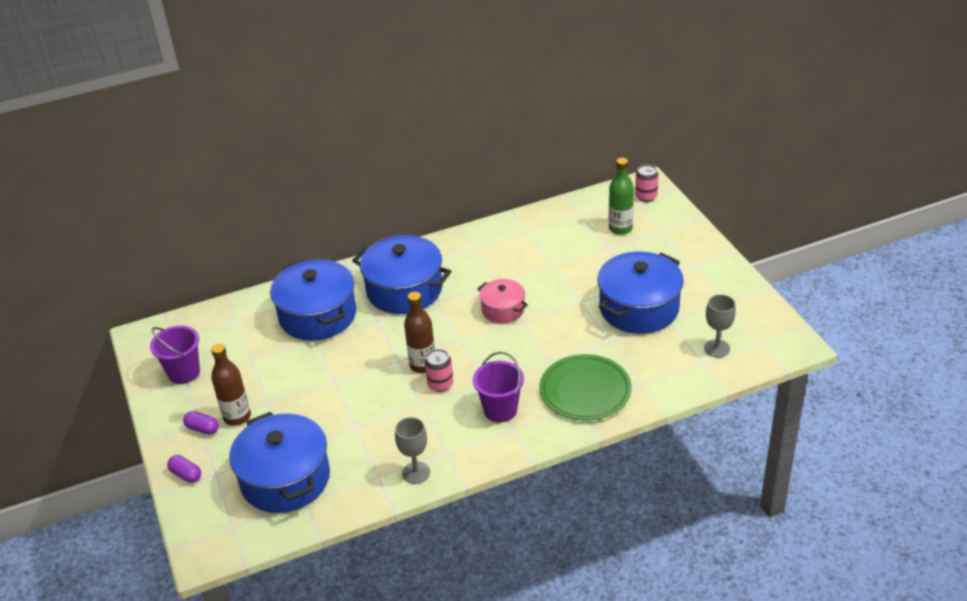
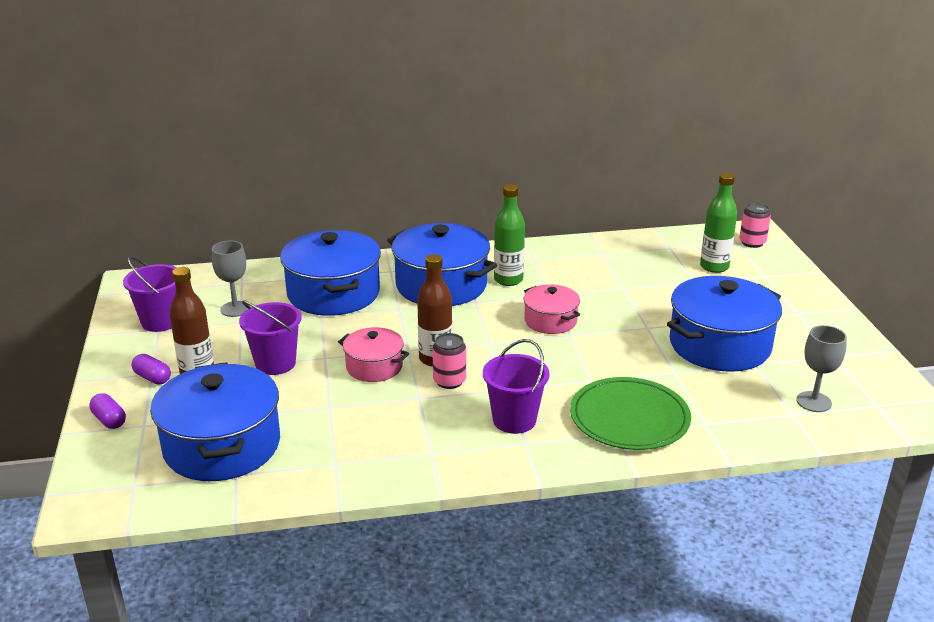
camera: 10 degrees right, 10 degrees down
(296, 395) = (275, 363): none -> purple bucket
(377, 382) = (374, 367): none -> pink pot
(416, 473) = (384, 468): grey goblet -> grey goblet (235, 309)
(457, 273) = (508, 280): none -> green bottle

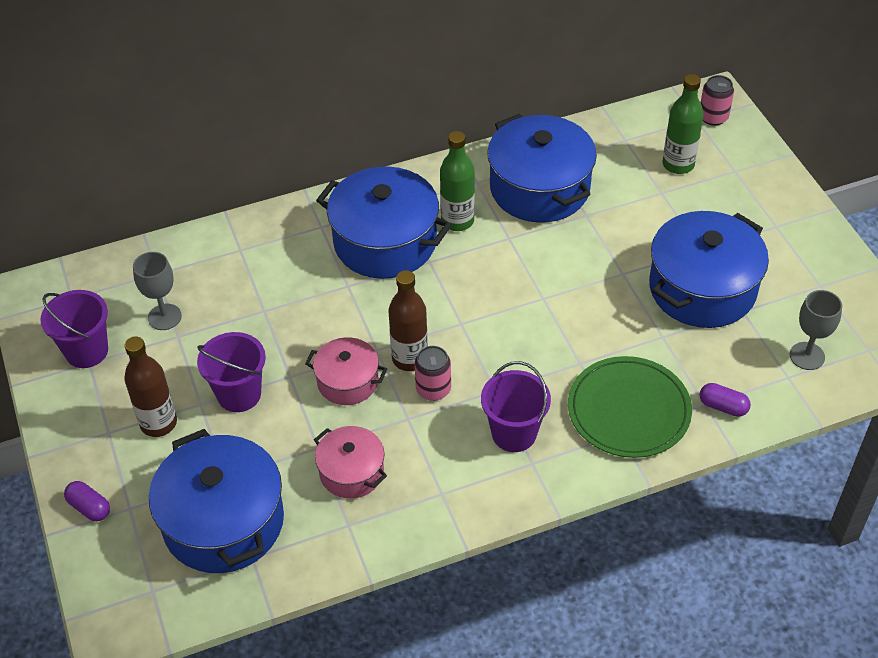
camera: 10 degrees left, 20 degrees up
(152, 378) = (112, 438): purple capsule -> purple capsule (723, 406)
(333, 293) = (267, 274): blue pot -> blue pot (539, 188)
(550, 321) = (518, 280): pink pot -> pink pot (351, 472)

